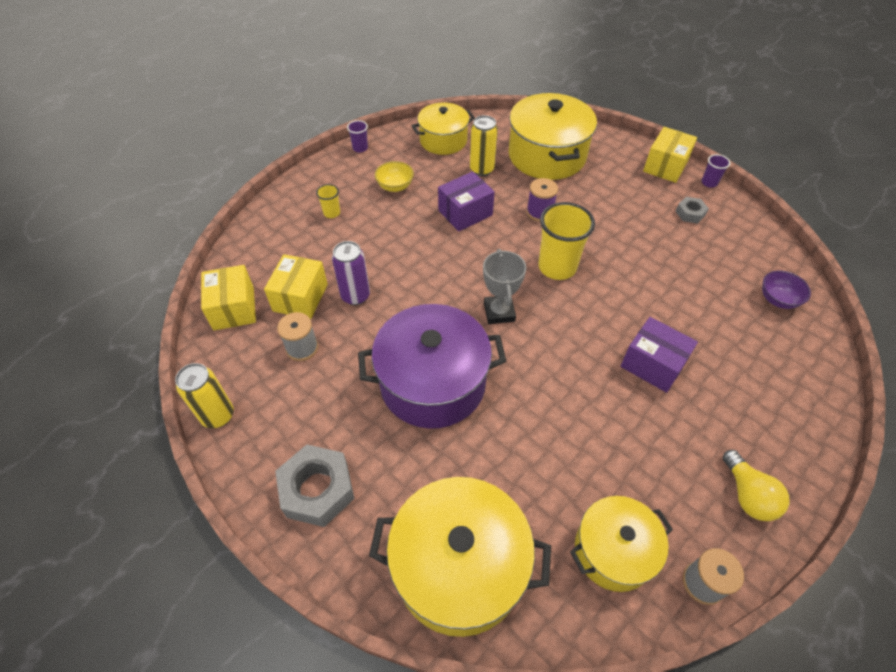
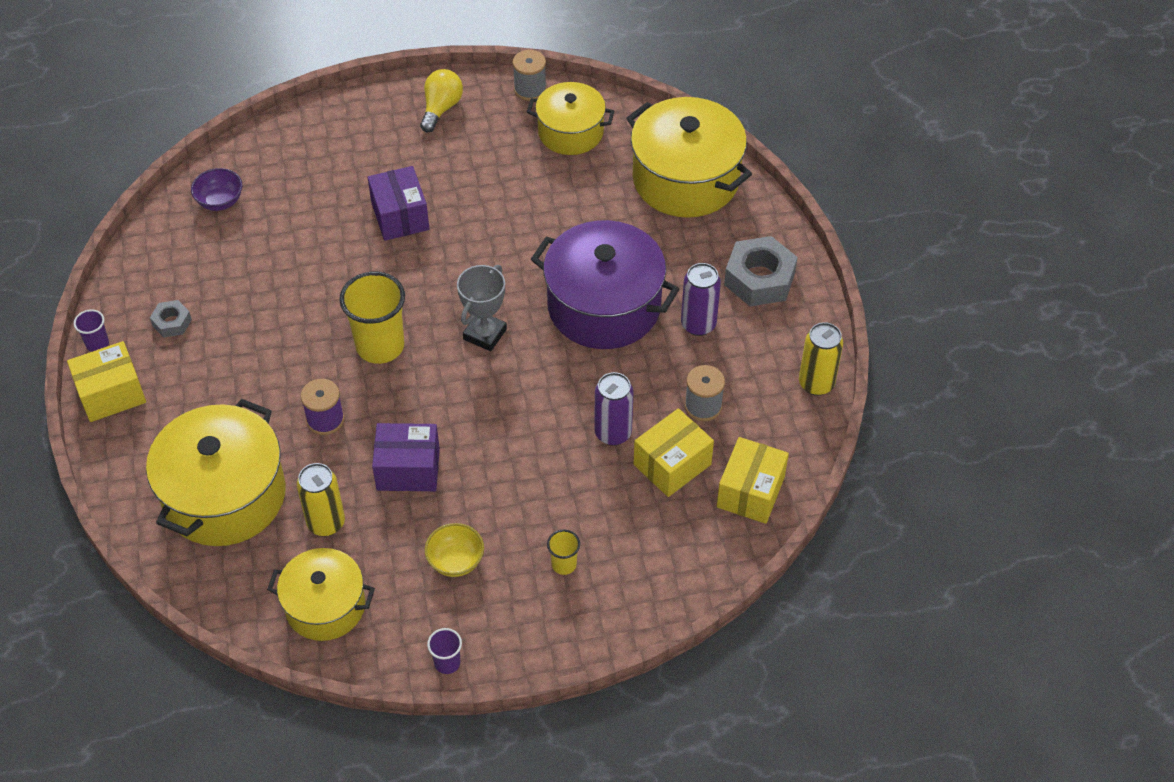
camera: 145 degrees left, 0 degrees up
(346, 411) = (698, 324): none -> purple can

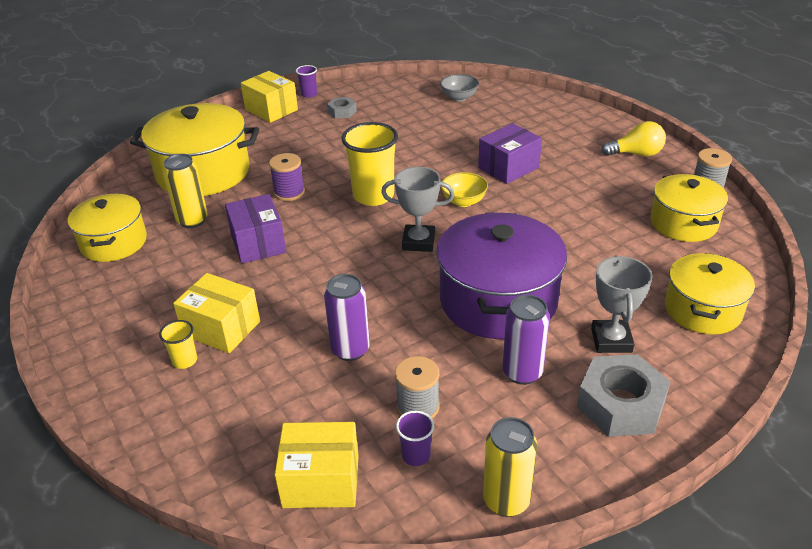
camera: 70 degrees right, 15 degrees down
(220, 201) = (459, 97): purple bowl -> grey bowl
(447, 663) = (66, 320): purple cup -> purple cup (416, 455)
(455, 561) = (172, 295): yellow bowl -> yellow bowl (463, 201)
(672, 464) = (331, 404): yellow box -> yellow box (221, 328)
(686, 179) = (703, 310): yellow pot -> yellow pot, size x0.63
(690, 252) = (611, 340): none -> grey trophy

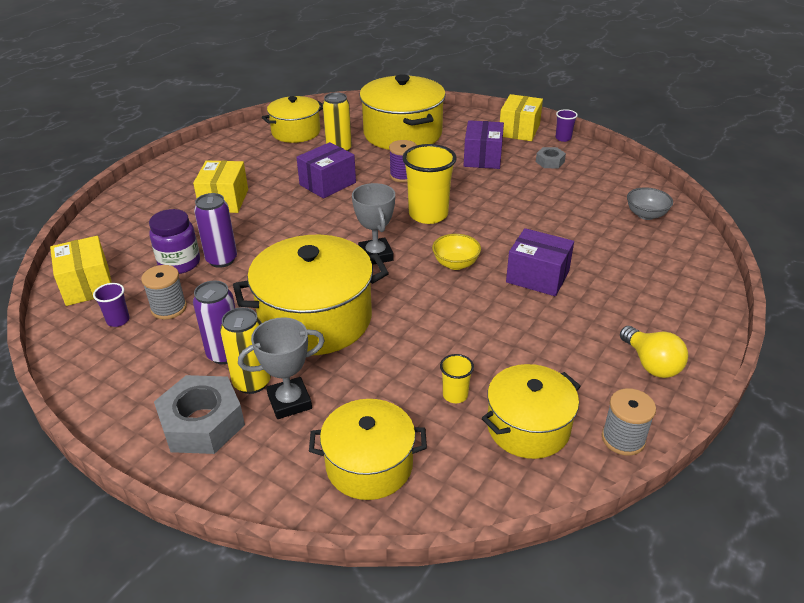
camera: 65 degrees right, 0 degrees up
(184, 361) = (186, 198): yellow cup -> yellow cup (455, 395)
(301, 141) = (482, 158): none -> purple box
(332, 386) = (179, 263): none -> purple jar
(498, 301) = (315, 319): purple pot -> yellow pot
(506, 500) = (80, 376): yellow can -> yellow can (252, 382)

